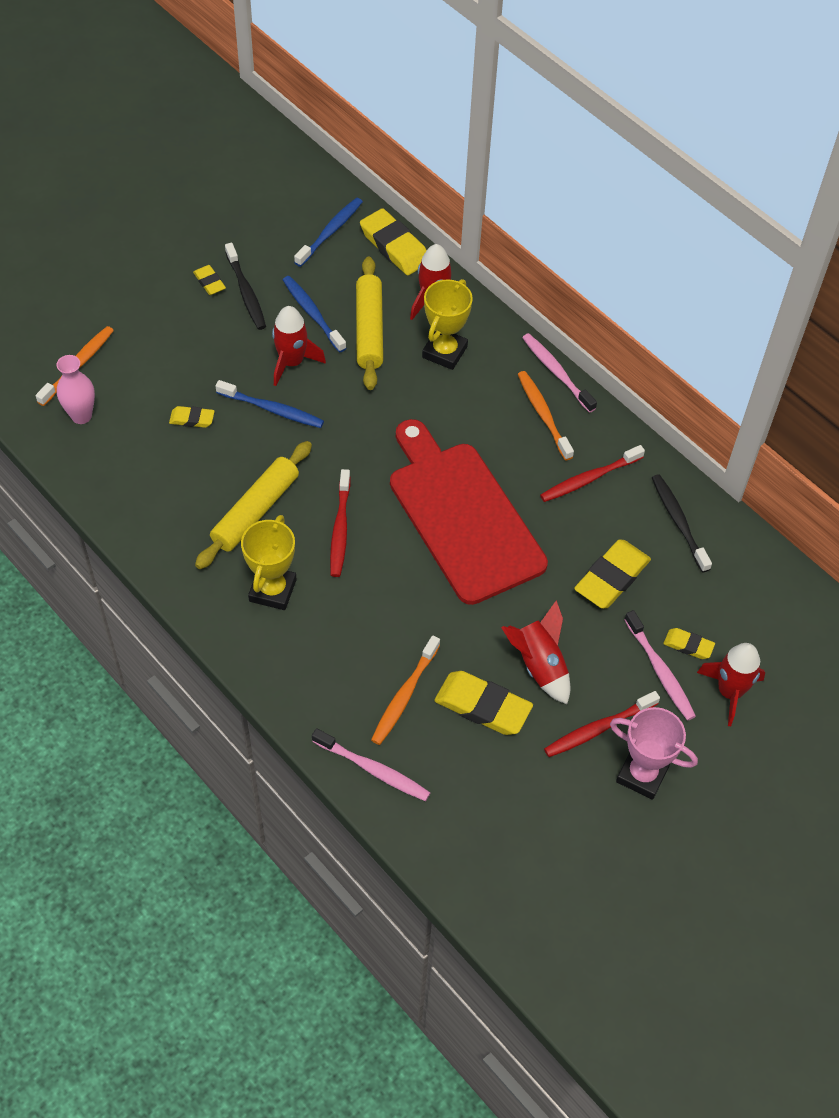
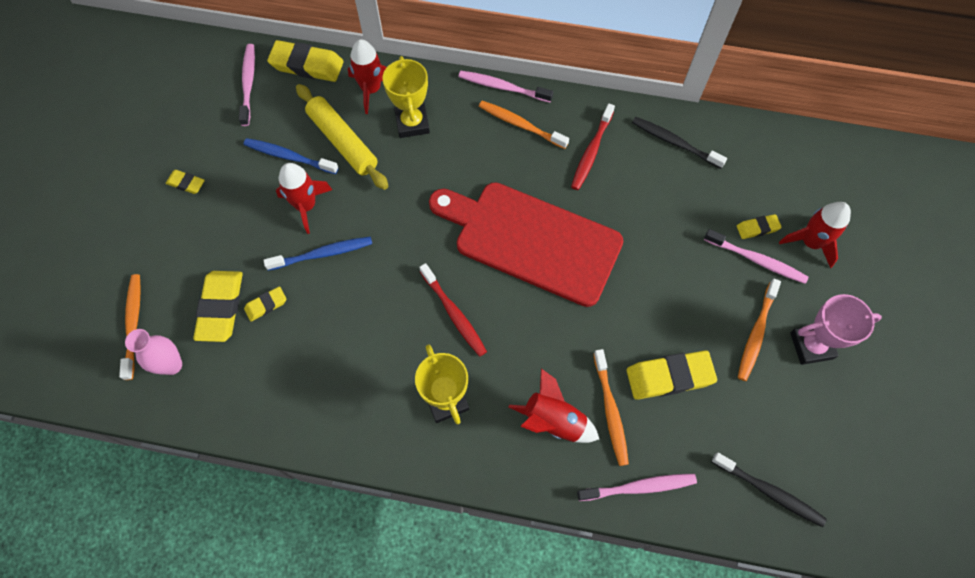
camera: 35 degrees left, 10 degrees up
(246, 292) = (222, 173): black toothbrush -> black toothbrush (769, 492)
(255, 511) = (379, 345): yellow rolling pin -> none
(330, 232) = (248, 83): blue toothbrush -> pink toothbrush
(539, 665) = (678, 316): red rocket -> red rocket (553, 420)
(598, 729) = (756, 333): red toothbrush -> orange toothbrush
(611, 578) = (668, 214): yellow eraser -> yellow eraser (221, 308)

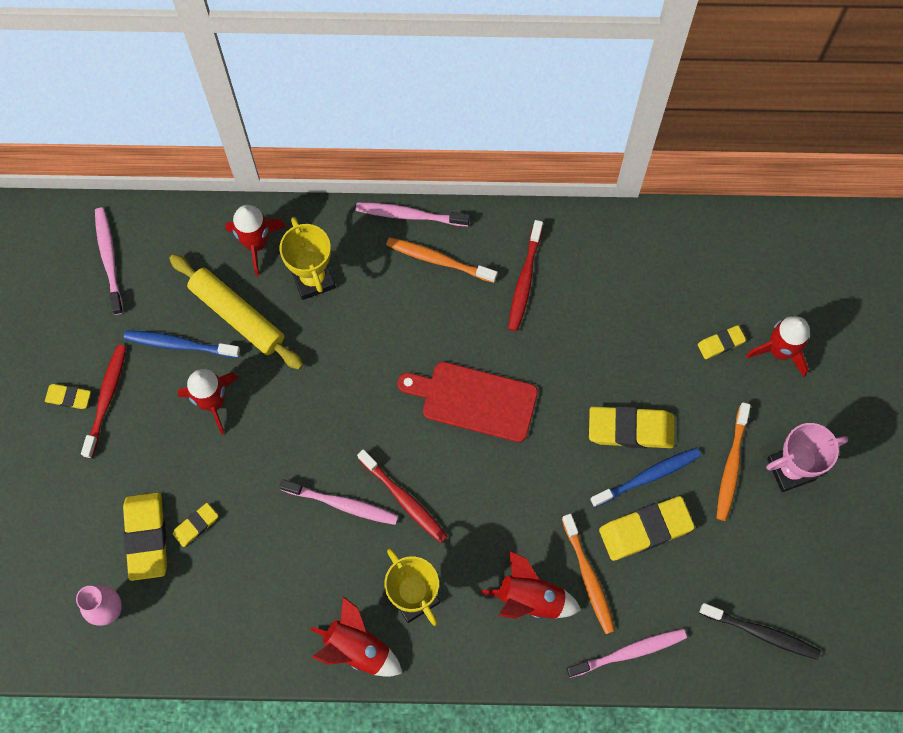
camera: 10 degrees left, 5 degrees up
(133, 324) = (54, 572): orange toothbrush -> none
(217, 189) = (106, 399): none -> red toothbrush
(307, 65) = (173, 223): yellow eraser -> yellow eraser (630, 429)
(323, 254) = (245, 455): blue toothbrush -> blue toothbrush (648, 476)
(385, 438) = (357, 648): none -> red rocket
(531, 241) = (474, 400): red cutting board -> red cutting board, size x0.63
(674, 142) = (617, 253): black toothbrush -> none
(756, 260) = (724, 381): pink toothbrush -> pink toothbrush (342, 504)

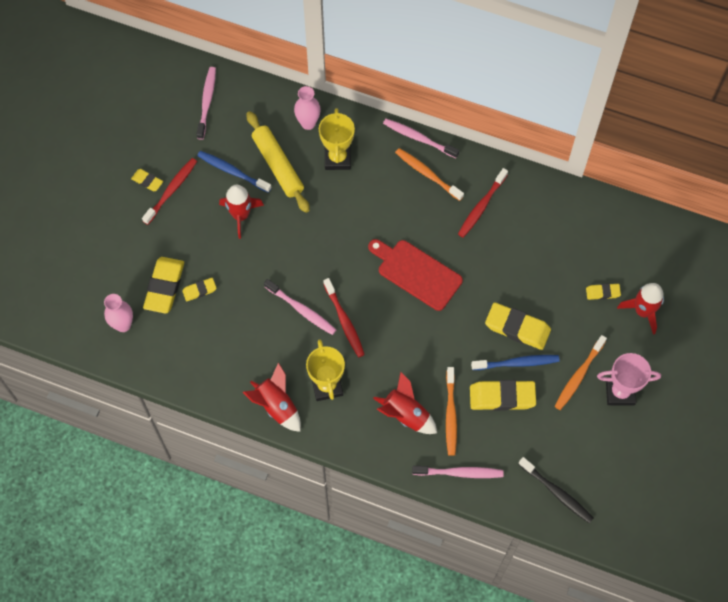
camera: 20 degrees right, 5 degrees down
(256, 243) = (308, 123): red rocket -> pink vase

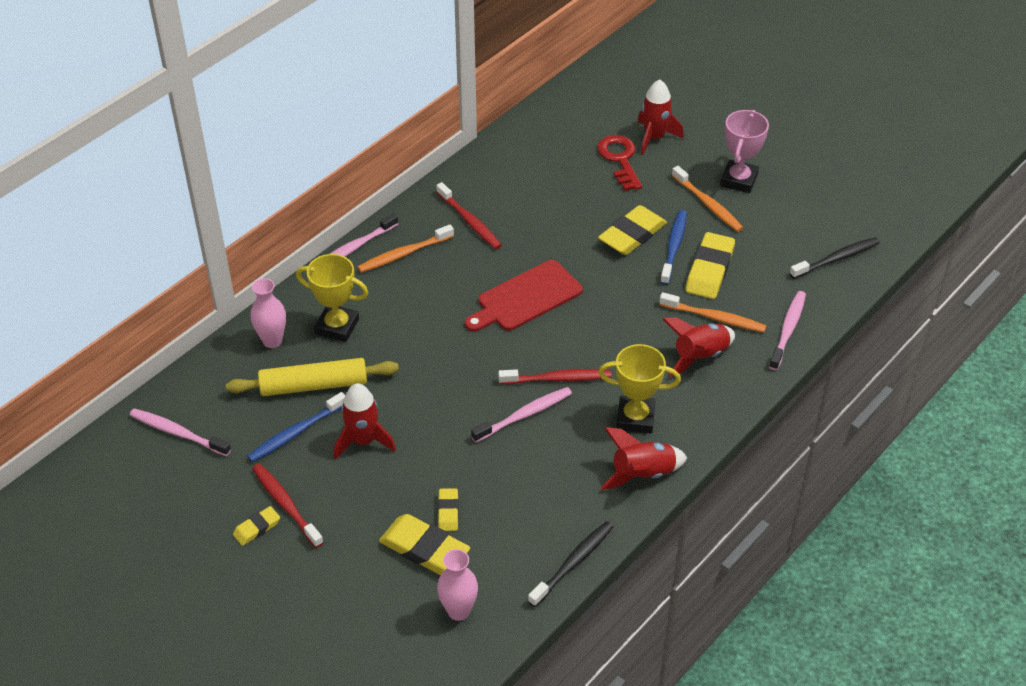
camera: 70 degrees left, 20 degrees down
(184, 383) = (573, 563): none -> black toothbrush
(602, 292) = (620, 160): yellow eraser -> red key

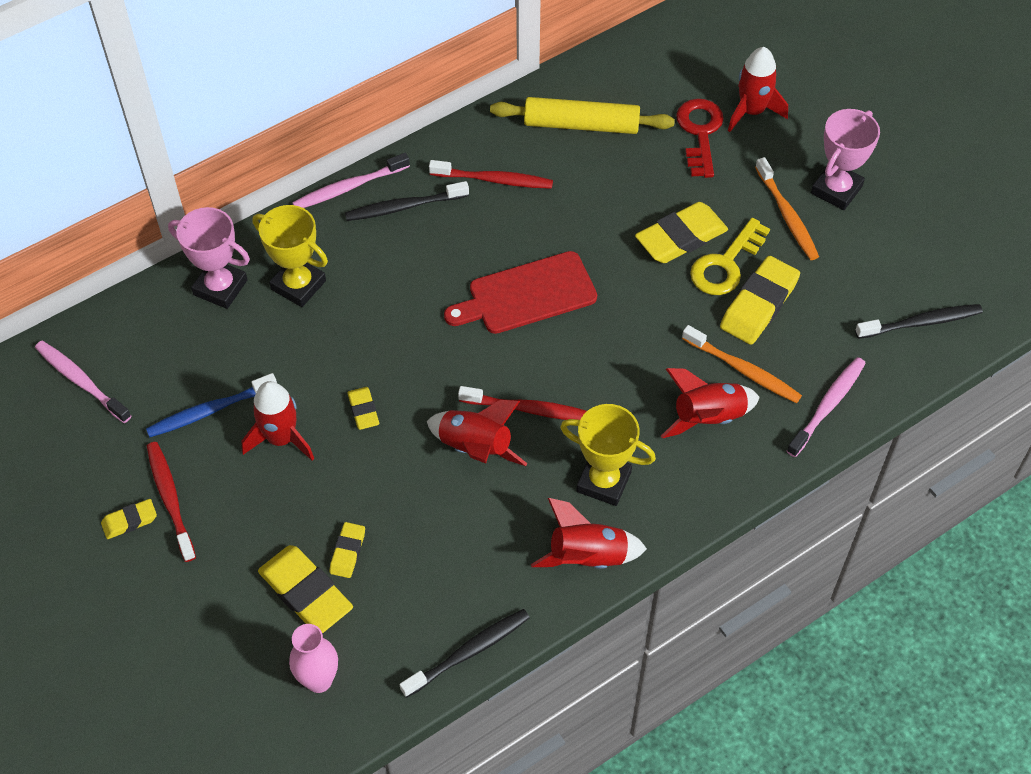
camera: 15 degrees right, 10 degrees up
(272, 341) = (220, 287): pink vase -> pink trophy
(314, 385) = (248, 355): yellow rolling pin -> yellow rolling pin (581, 124)
(403, 254) = (404, 207): orange toothbrush -> black toothbrush
(424, 406) = (363, 410): none -> yellow eraser
(470, 221) = (494, 180): red toothbrush -> red toothbrush turned 60 degrees counterclockwise
(524, 415) = (475, 448): pink toothbrush -> red rocket
(674, 247) = (726, 264): blue toothbrush -> yellow key

